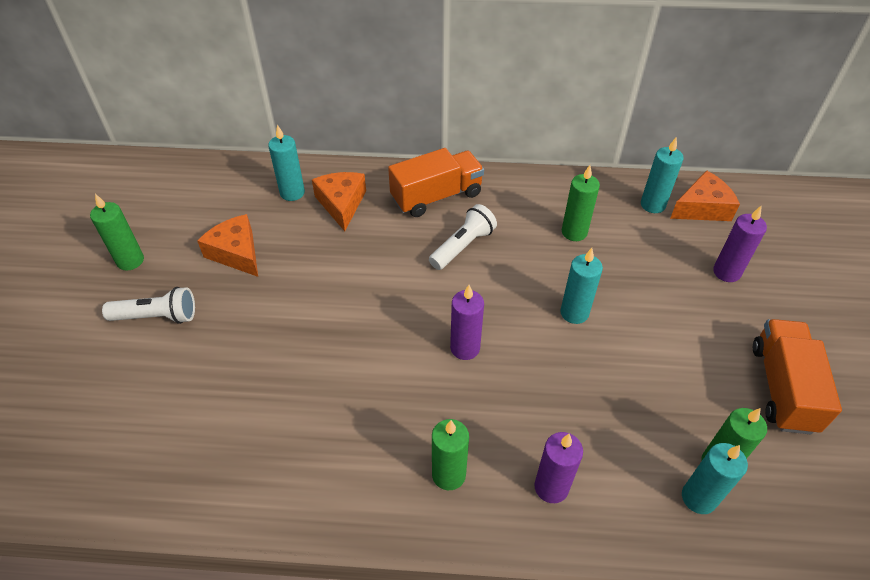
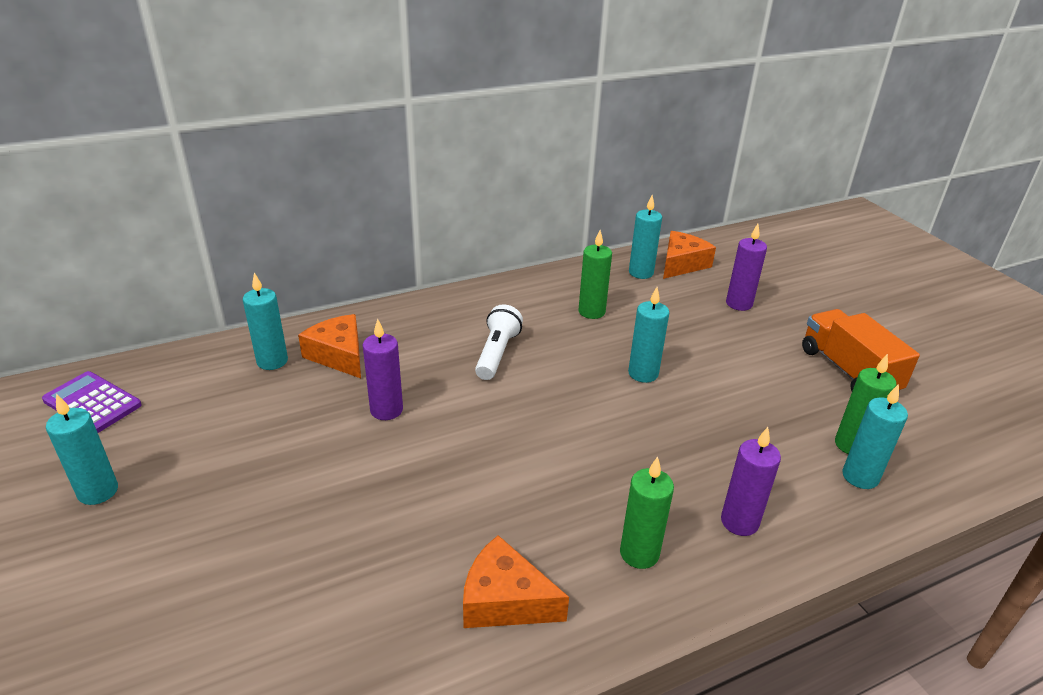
camera: 30 degrees left, 15 degrees down
(130, 261) = (98, 491): green candle -> turquoise candle
(157, 316) = (179, 537): white flashlight -> none
(162, 187) = (92, 403): none -> purple calculator
(236, 253) = (243, 437): orange cheese -> orange cheese (505, 600)
(436, 196) = (437, 320): orange truck -> none
(465, 348) = (567, 437): purple candle -> purple candle (386, 410)

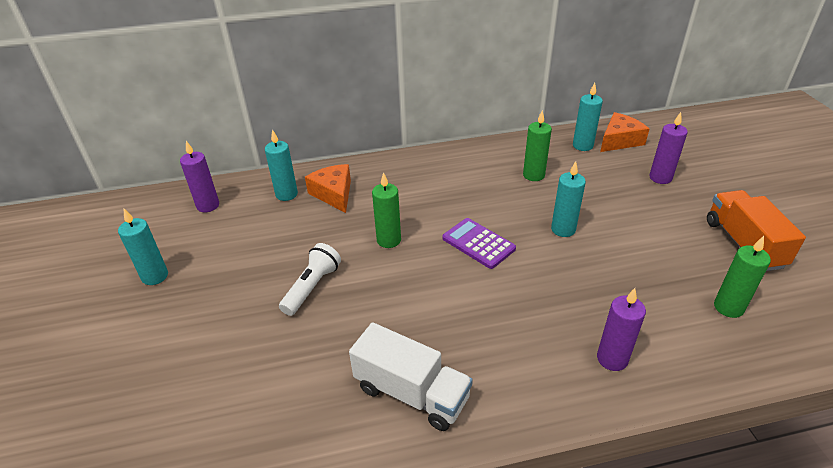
camera: 15 degrees right, 5 degrees up
(92, 403) = (163, 214): purple calculator -> purple calculator (478, 243)
(386, 410) = (358, 239): purple candle -> purple candle (208, 206)
(497, 353) = (450, 203): white flashlight -> white flashlight (312, 287)
(505, 600) = (411, 393): orange cheese -> white truck
(639, 553) = (523, 372): green candle -> green candle (389, 240)
(860, 477) = (728, 335): turquoise candle -> none

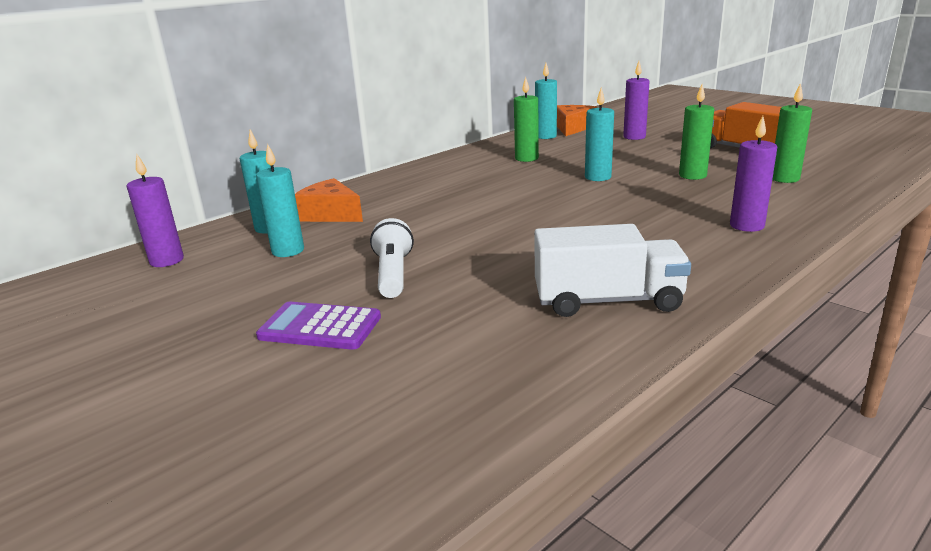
camera: 30 degrees left, 15 degrees down
(155, 276) = (154, 329): turquoise candle -> turquoise candle (288, 251)
(389, 240) = (438, 224): green candle -> green candle (692, 176)
(478, 243) = (533, 203): purple calculator -> purple calculator (320, 327)

